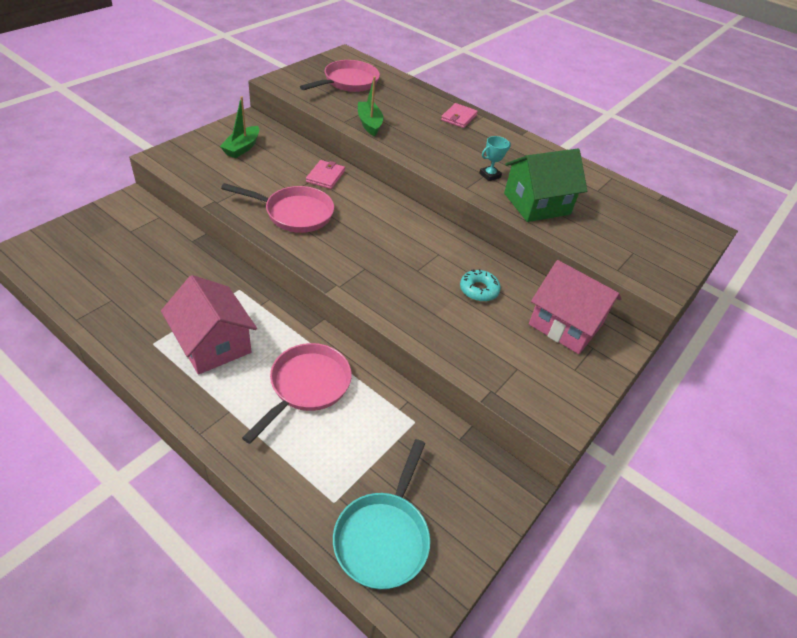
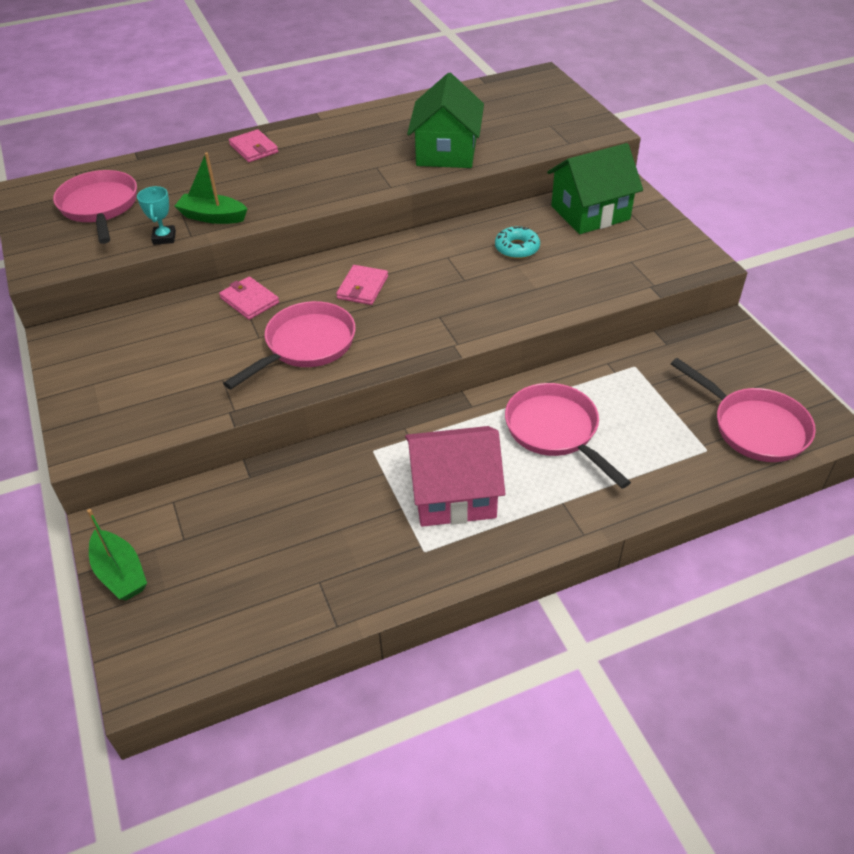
camera: 55 degrees left, 0 degrees up
(242, 148) = (126, 359): green boat -> green boat (120, 573)
(372, 221) = (362, 287): none -> pink wallet
(383, 537) = (754, 427): turquoise pan -> pink pan
(490, 175) = (379, 164): turquoise trophy -> turquoise trophy (164, 238)
(565, 324) = (590, 213): pink house -> green house

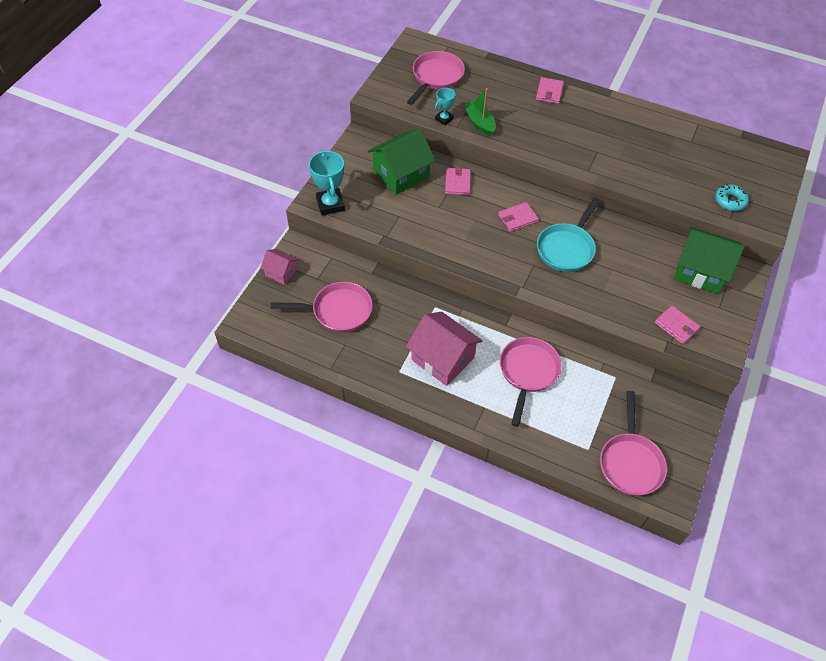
camera: 45 degrees right, 10 degrees up
(111, 431) = (330, 204): none -> turquoise trophy
(120, 573) = (281, 272): green boat -> pink house
(306, 345) = (453, 229): pink pan -> pink pan (338, 311)
(446, 152) = (649, 170): green house -> green house (401, 174)
(449, 279) = (566, 248): none -> turquoise pan
(517, 248) = (626, 259): turquoise donut -> turquoise donut (730, 201)
(638, 269) = (676, 326): none -> pink wallet

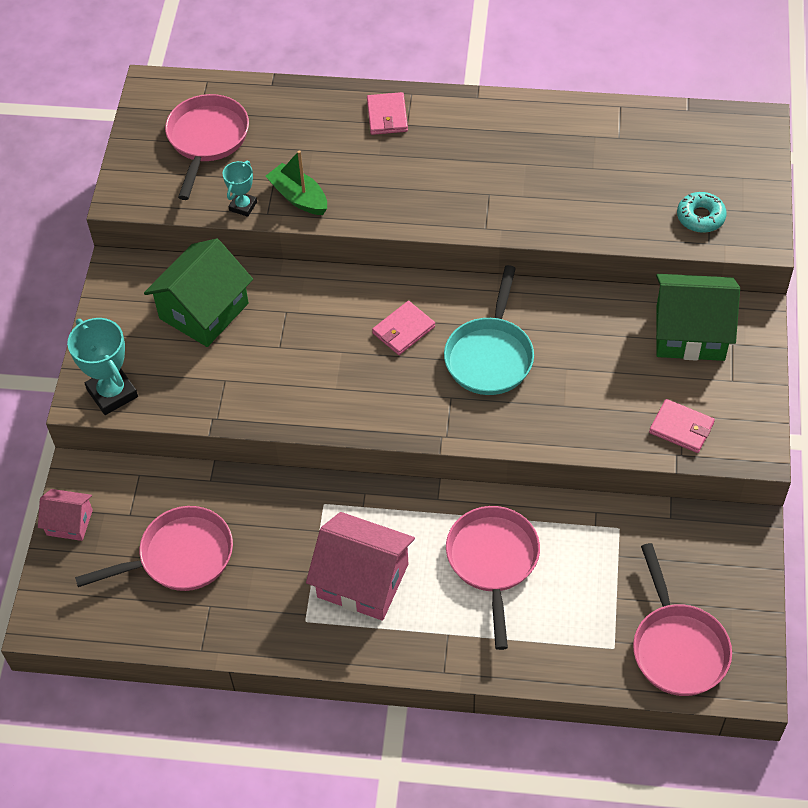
camera: 15 degrees left, 0 degrees up
(457, 183) = (294, 299): pink wallet -> none

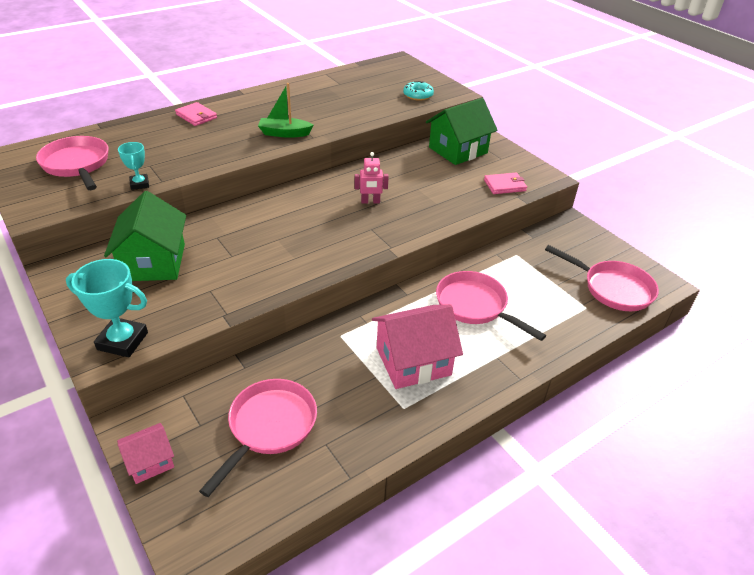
camera: 45 degrees left, 15 degrees down
(298, 197) = (176, 166): green boat -> green boat (284, 133)
(403, 330) = (305, 213): pink wallet -> none
(490, 356) = (370, 202): turquoise pan -> pink robot

